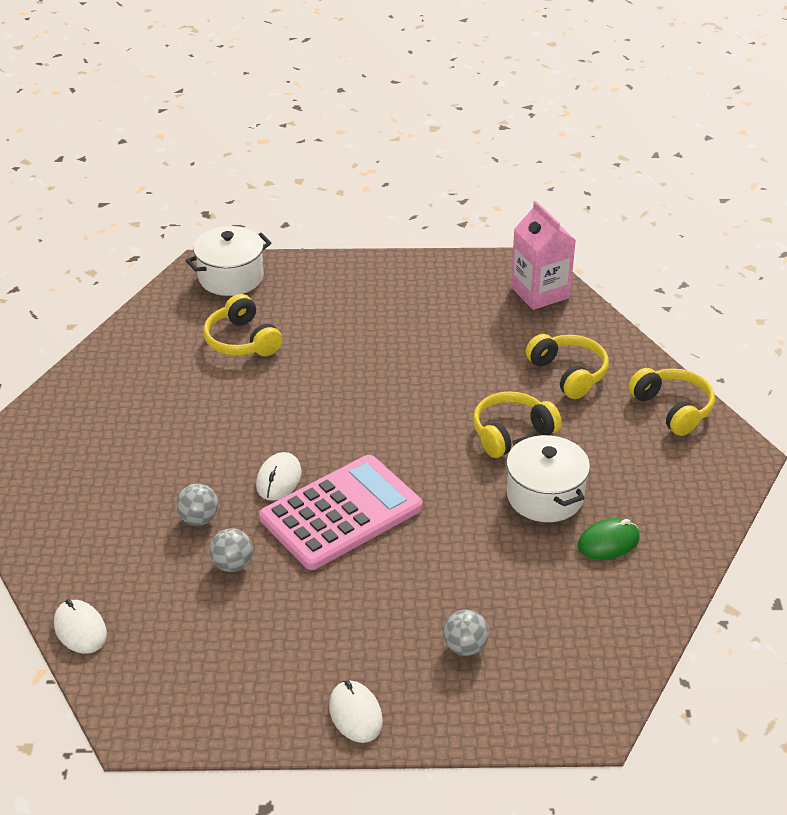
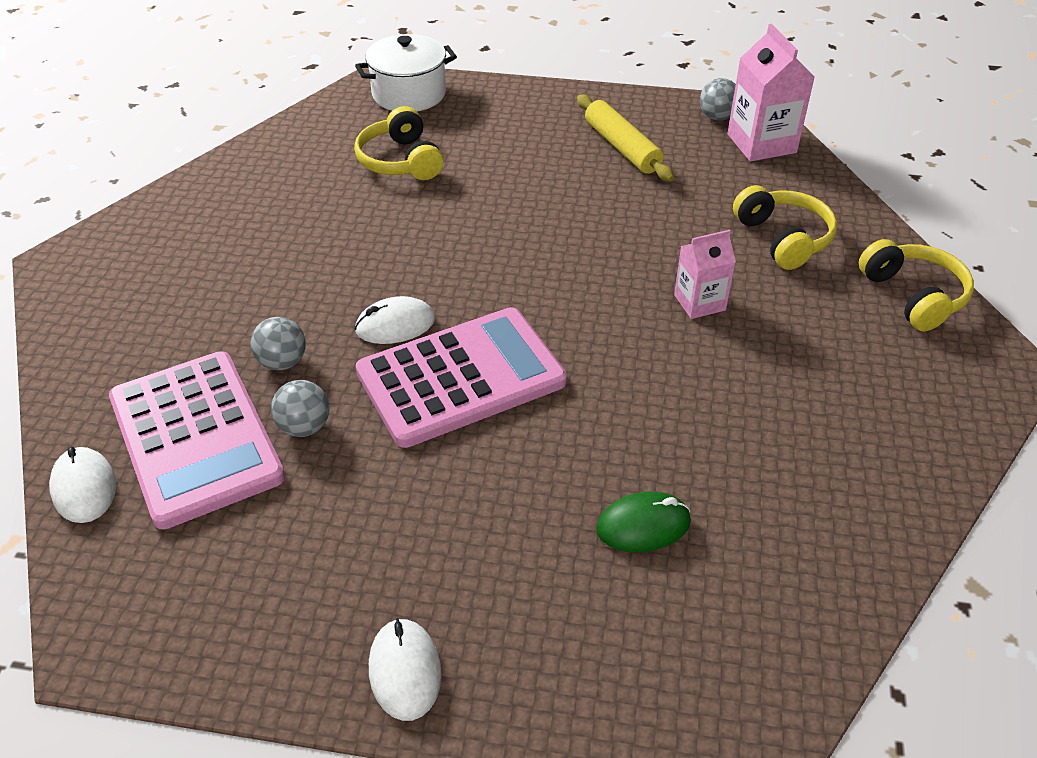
camera: 10 degrees right, 5 degrees up
(151, 583) = (196, 438): none -> pink calculator
(278, 479) = (395, 325): white mouse -> white mouse turned 45 degrees clockwise
(426, 308) = (622, 147): none -> yellow rolling pin
(465, 647) = (583, 589): grey ball -> grey ball (717, 117)
(511, 433) = (699, 302): yellow headphones -> pink carton
(545, 496) = (730, 388): white pot -> none
(608, 542) = (808, 463): green mouse -> green mouse (643, 525)

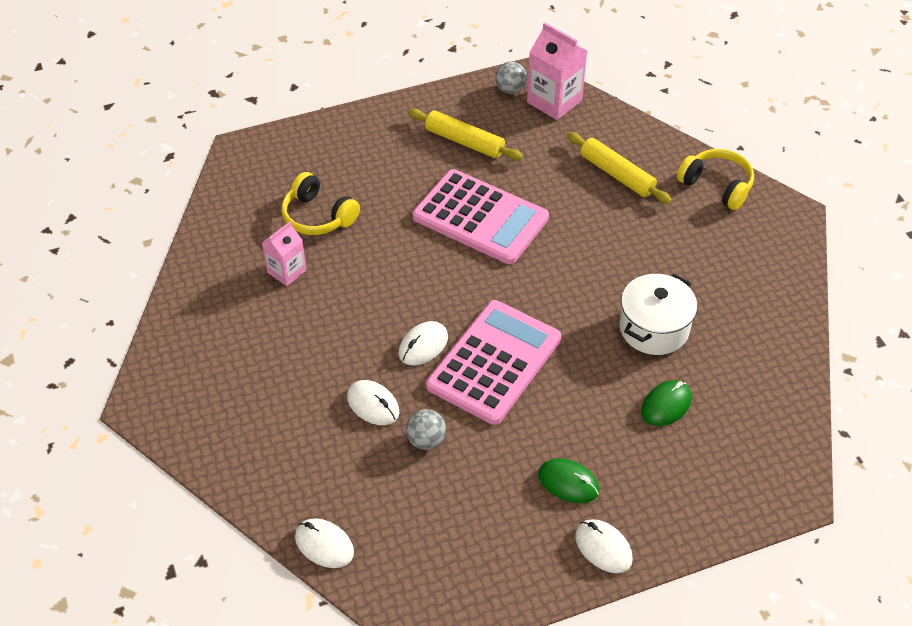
camera: 30 degrees left, 5 degrees up
(196, 438) = (364, 480): pink calculator -> pink calculator (480, 218)
(282, 362) = (373, 405): grey ball -> white mouse
(409, 94) = (273, 154): white pot -> white pot (654, 328)
(430, 561) = (568, 483): none -> green mouse
(699, 302) = (598, 245): pink carton -> pink carton (286, 271)
(783, 238) = (617, 174): yellow headphones -> yellow rolling pin

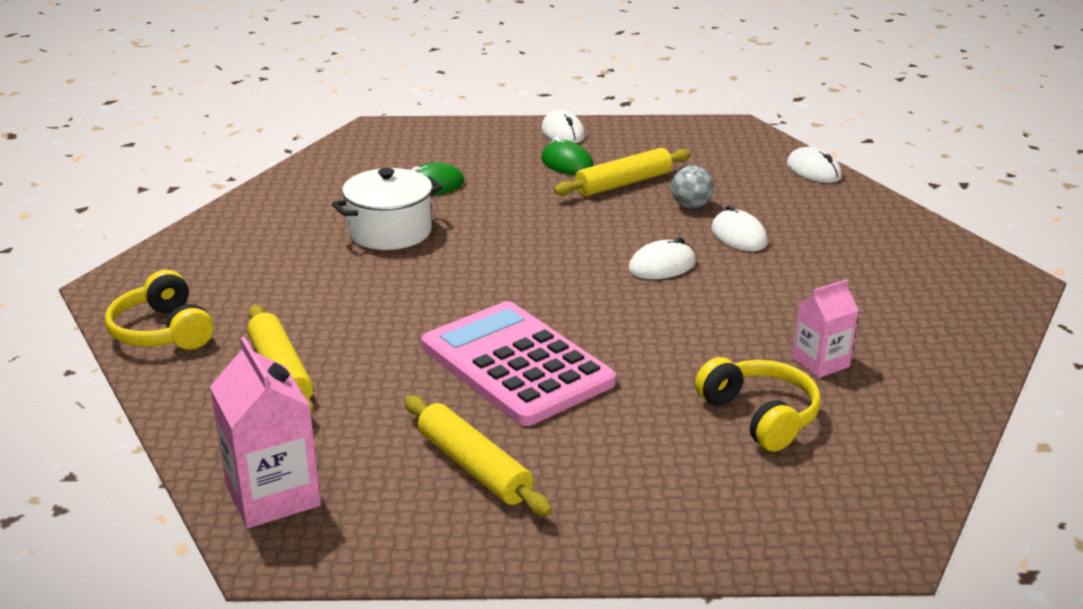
camera: 160 degrees left, 20 degrees down
(494, 362) = (587, 240): pink calculator -> none
(500, 461) = (623, 183): none -> yellow rolling pin
(510, 89) = (330, 536): grey ball -> none

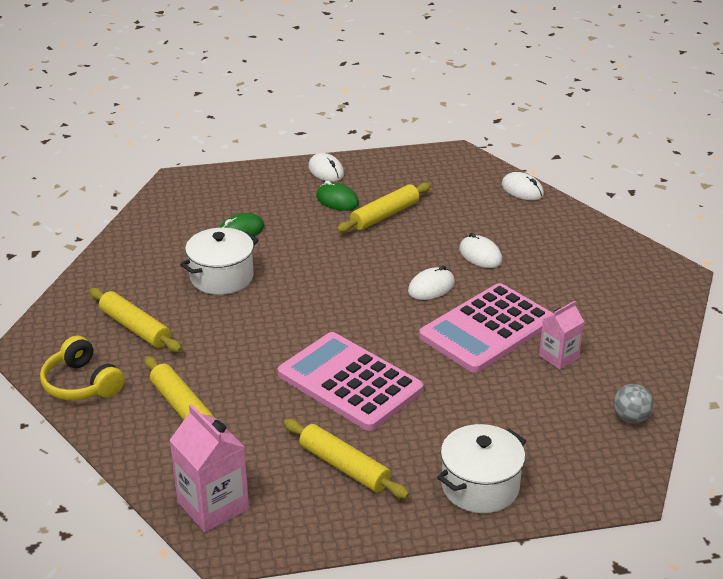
camera: 10 degrees left, 5 degrees up
(258, 276) = (135, 328): none -> yellow rolling pin
(664, 515) = (480, 486): none -> white pot
(691, 206) = (439, 231): grey ball -> grey ball (630, 418)
(726, 320) = (487, 329): none -> pink calculator
(760, 416) = (527, 404): yellow headphones -> none

